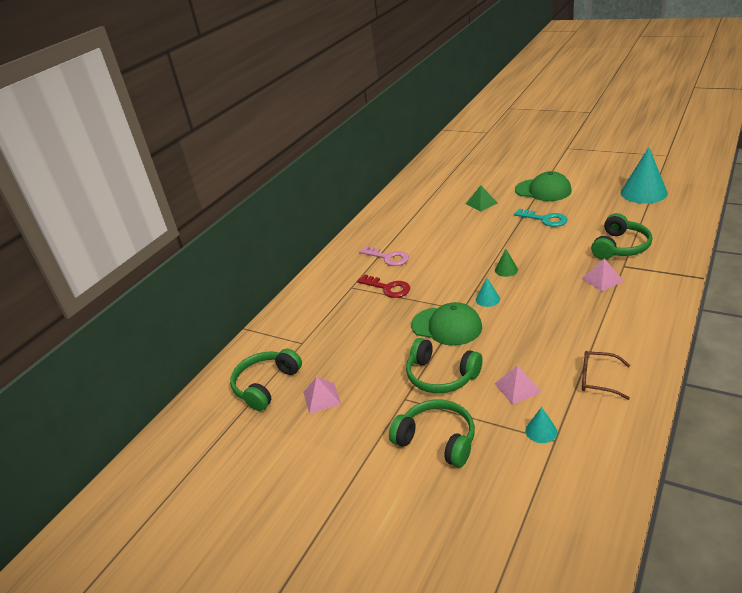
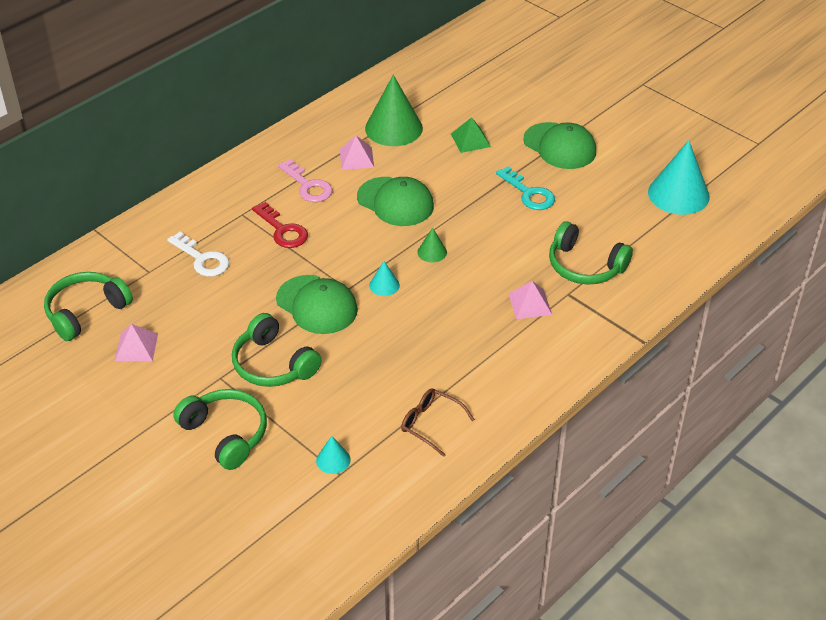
camera: 10 degrees right, 10 degrees up
(339, 323) = (202, 259): none -> white key
(424, 211) = (393, 128): none -> green cone
(457, 249) = (395, 202): none -> green cap
(517, 388) = (342, 405): pink pyramid -> pink pyramid (356, 158)
(620, 247) = (585, 266): green headphones -> green headphones turned 75 degrees clockwise

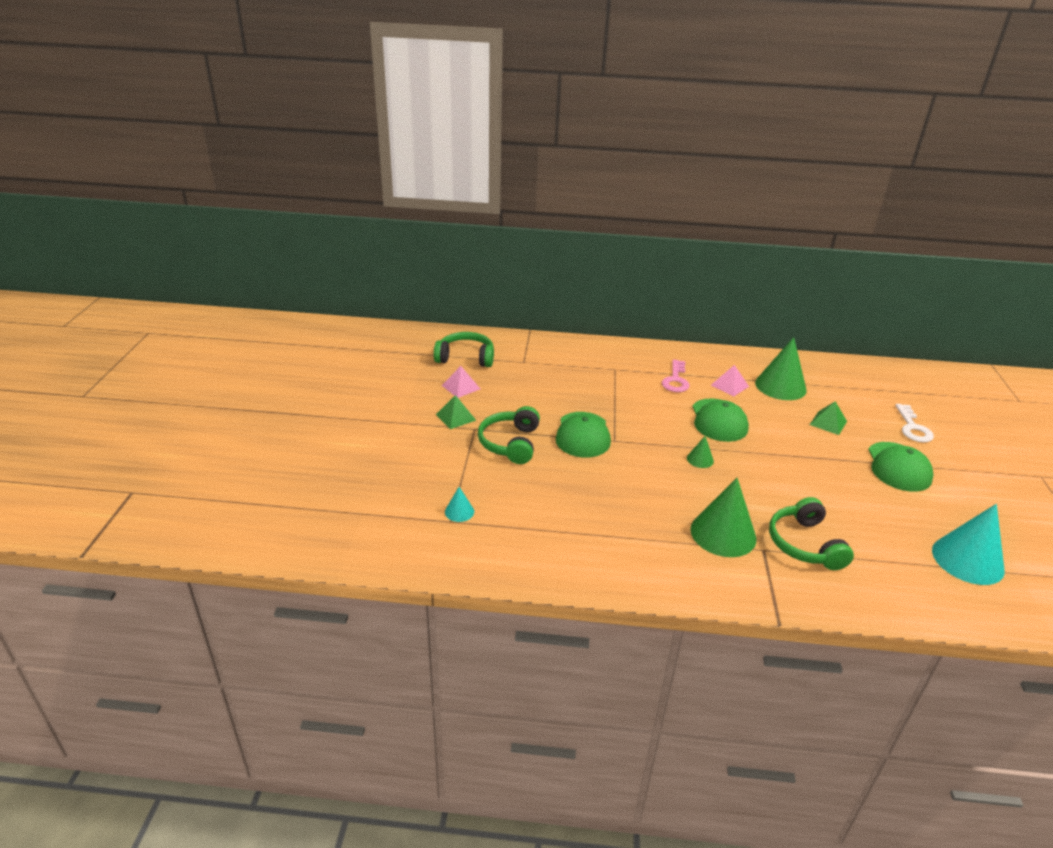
camera: 50 degrees right, 10 degrees down
(185, 381) = (456, 417): none -> green pyramid
(202, 259) = (559, 374): white key -> white key (913, 428)
(225, 434) = (431, 454): green headphones -> none
(283, 230) = (625, 390): red key -> none
(384, 285) = (639, 454): turquoise cone -> none
(431, 424) = (543, 542): brown glasses -> none
(529, 193) = (827, 476): turquoise key -> none
(530, 304) = (723, 533): pink pyramid -> green cone

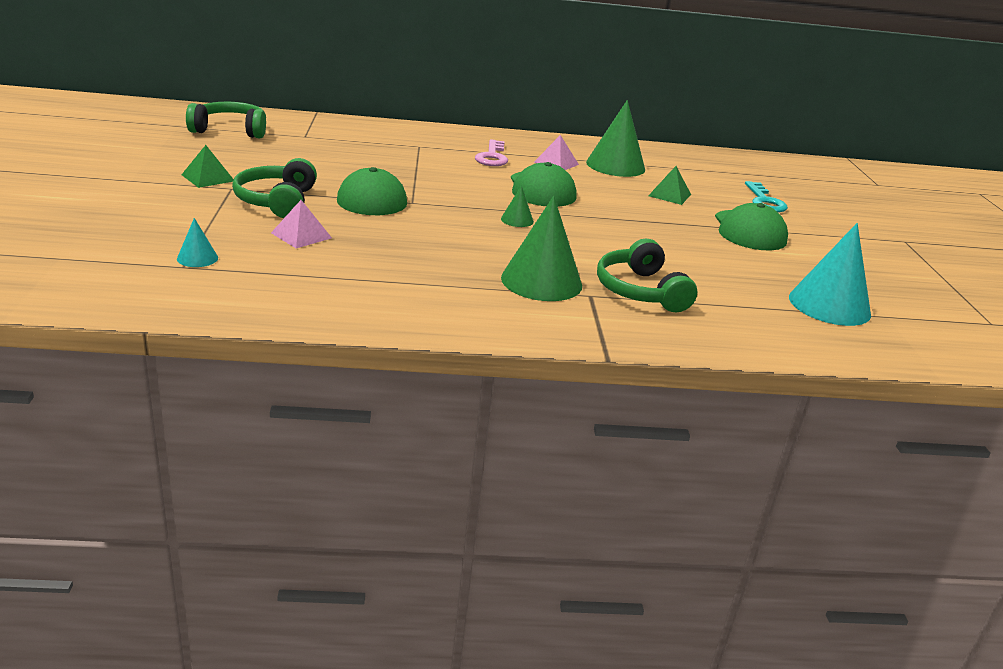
camera: 10 degrees left, 5 degrees down
(461, 387) = (219, 153): pink pyramid -> pink pyramid (301, 235)
(913, 428) = (764, 201): white key -> turquoise key

